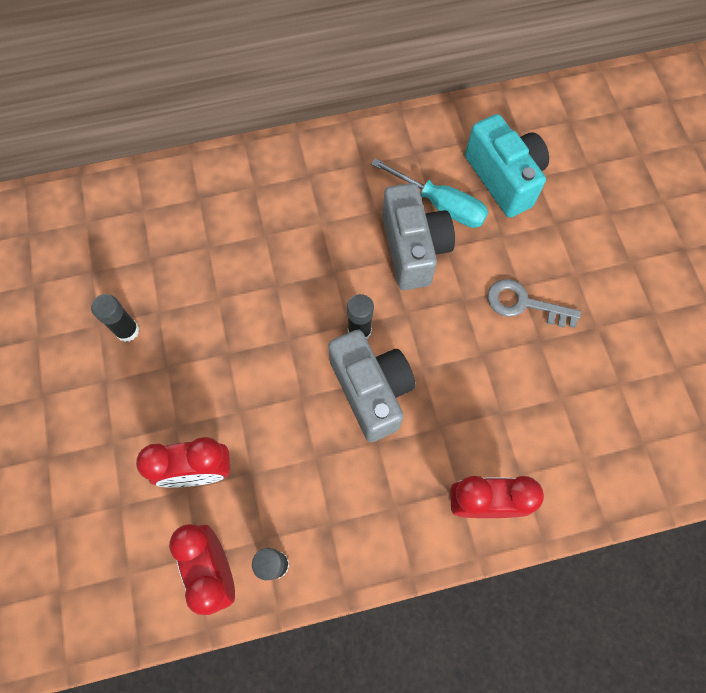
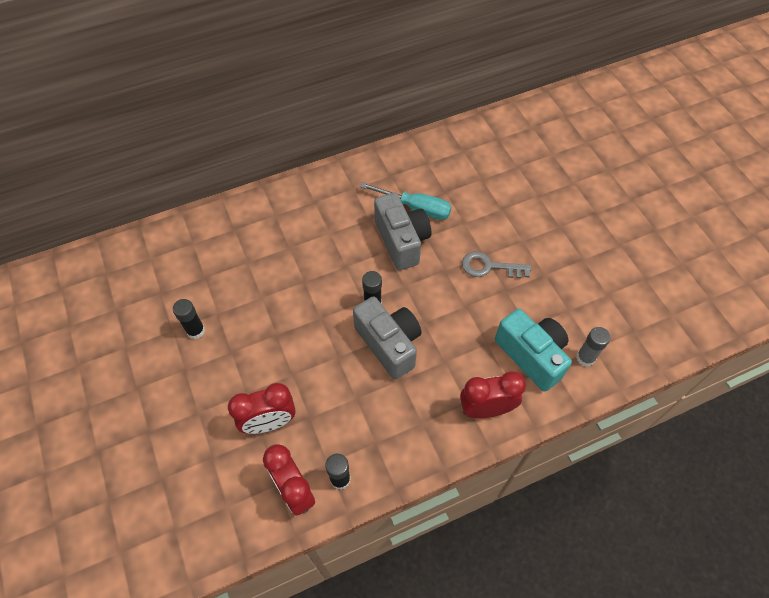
camera: 10 degrees left, 10 degrees down
(504, 178) = (458, 184): turquoise camera -> turquoise camera (531, 355)
(630, 455) = (585, 358): none -> grey glue stick

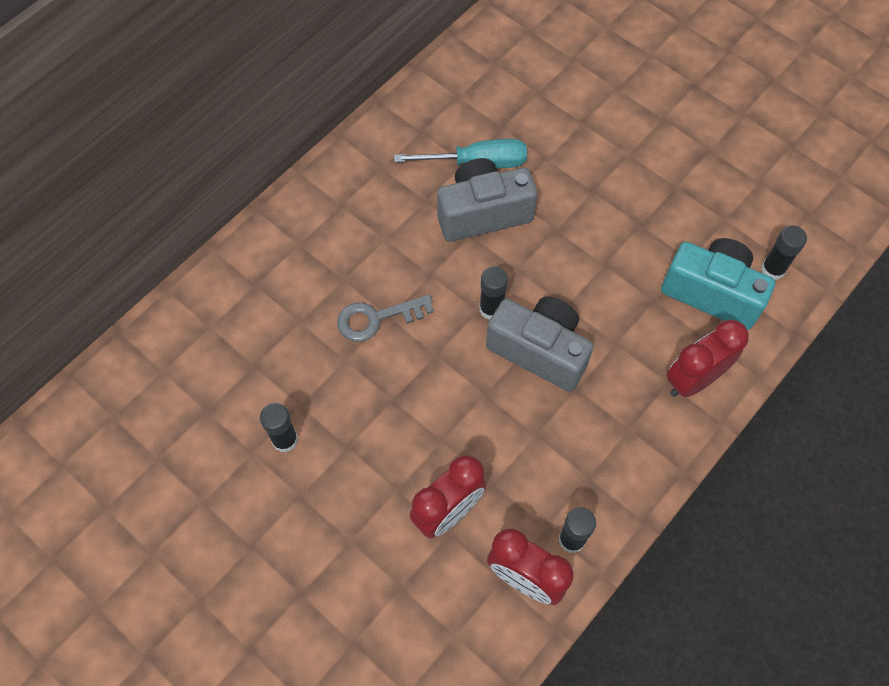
camera: 25 degrees left, 5 degrees up
(401, 241) = (483, 213): grey camera -> grey camera turned 60 degrees counterclockwise
(489, 267) = (607, 203): grey key -> grey key (376, 318)
(585, 358) = (772, 269): grey glue stick -> black glue stick

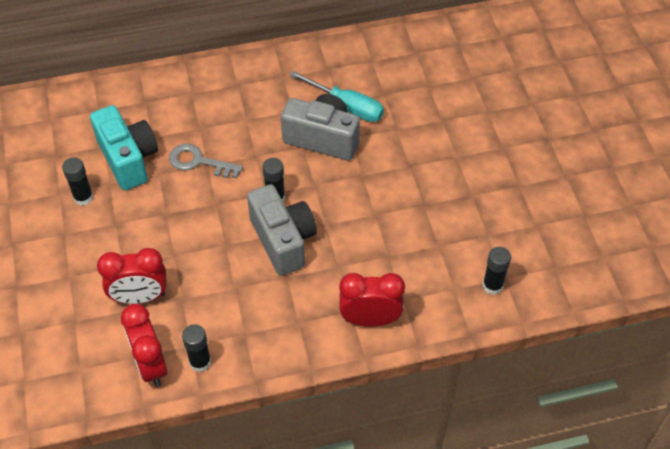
camera: 35 degrees right, 10 degrees down
(712, 293) = (434, 274): turquoise camera -> turquoise camera (128, 159)

